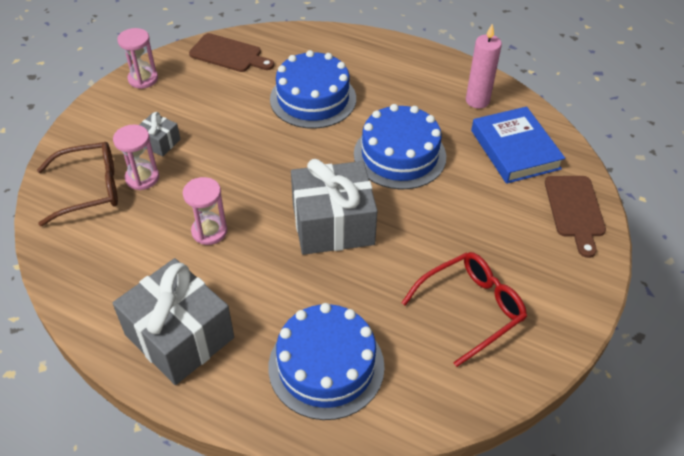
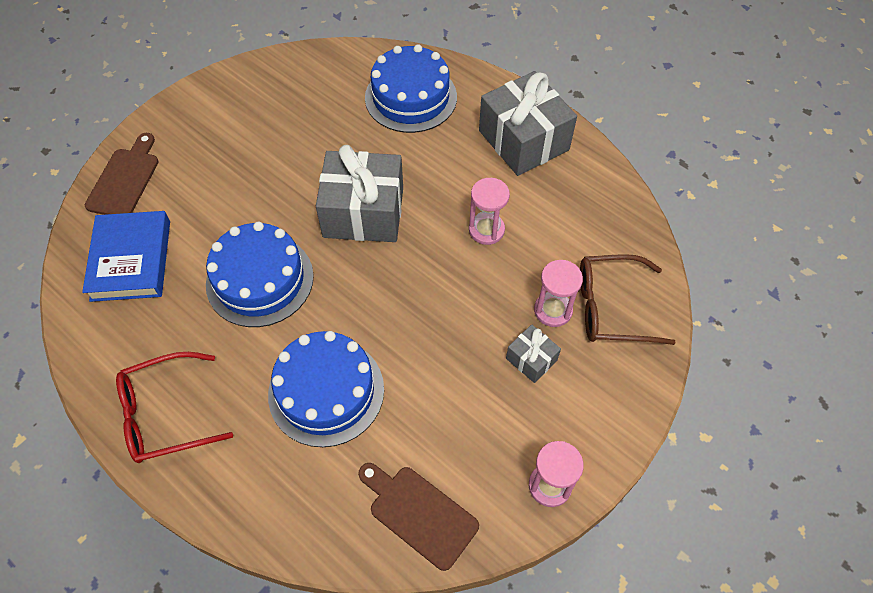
camera: 165 degrees left, 10 degrees up
(470, 309) = (278, 114): red glasses -> red glasses (166, 414)
(477, 101) = (125, 340): pink candle -> none

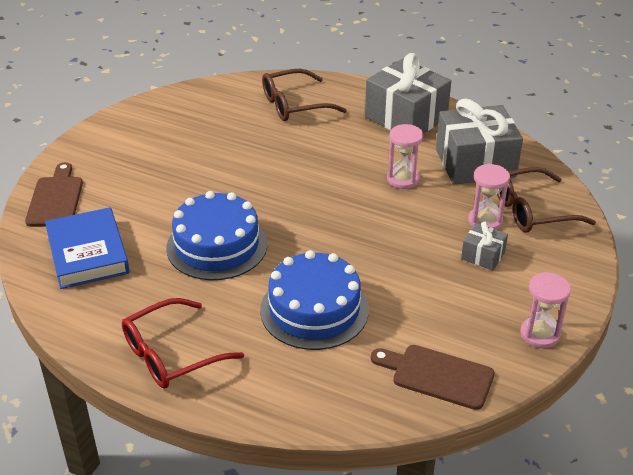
camera: 15 degrees left, 20 degrees down
(363, 212) = (290, 185): grey gift -> grey gift (475, 163)
(411, 97) = (295, 104): blue cake -> brown glasses

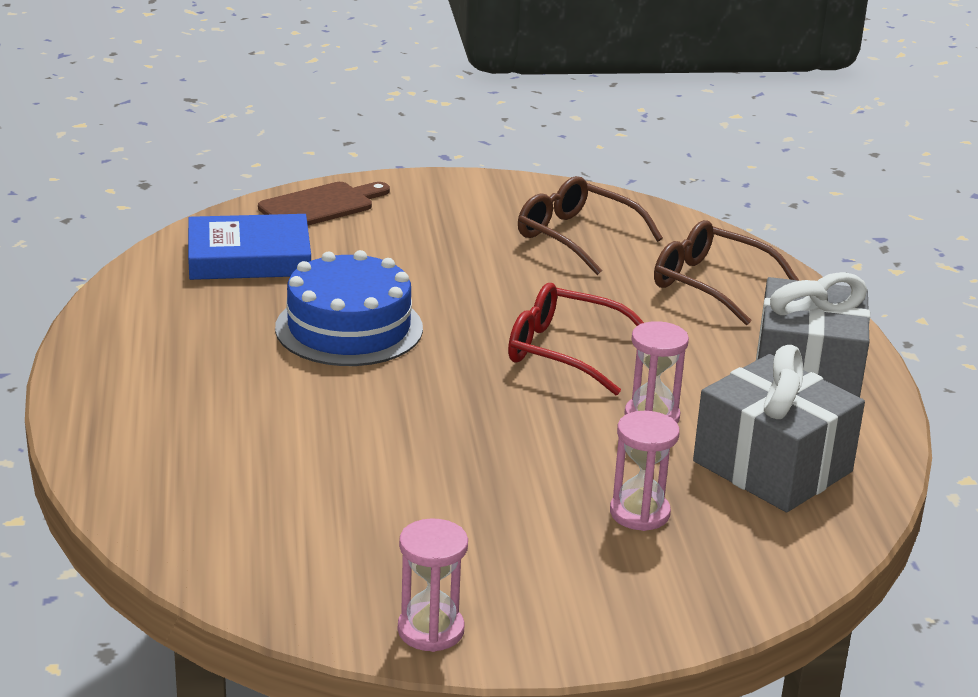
camera: 55 degrees right, 10 degrees down
(88, 253) = (249, 257): blue book -> blue book turned 45 degrees clockwise
(172, 354) = (132, 364): red glasses -> red glasses (566, 352)
(314, 310) = (299, 432): blue cake -> none
(437, 375) = (262, 563): brown cutting board -> none
(483, 255) = (555, 533): grey gift -> none
(533, 210) = (720, 550): brown glasses -> brown glasses (577, 237)

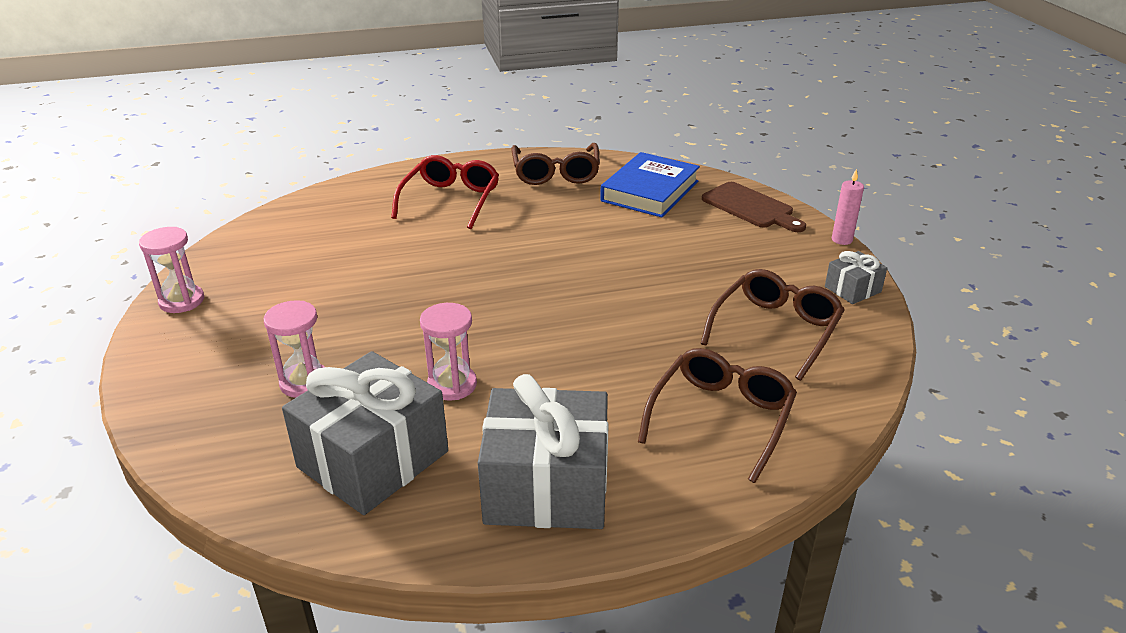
camera: 85 degrees right, 5 degrees up
(158, 313) = (556, 173): none -> brown glasses
(249, 257) = (649, 191): blue book -> blue book turned 45 degrees clockwise
(349, 328) = (559, 237): blue cake -> none
(414, 174) = (842, 240): none -> pink candle
(512, 189) = (852, 289): none -> grey gift
(566, 352) = (552, 335): red glasses -> red glasses (450, 200)

